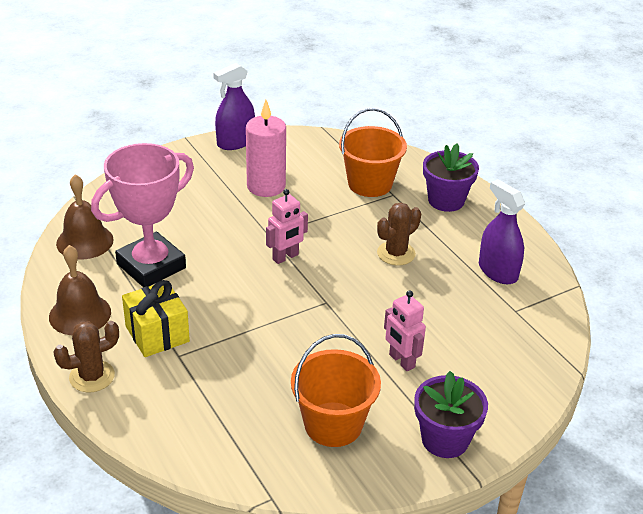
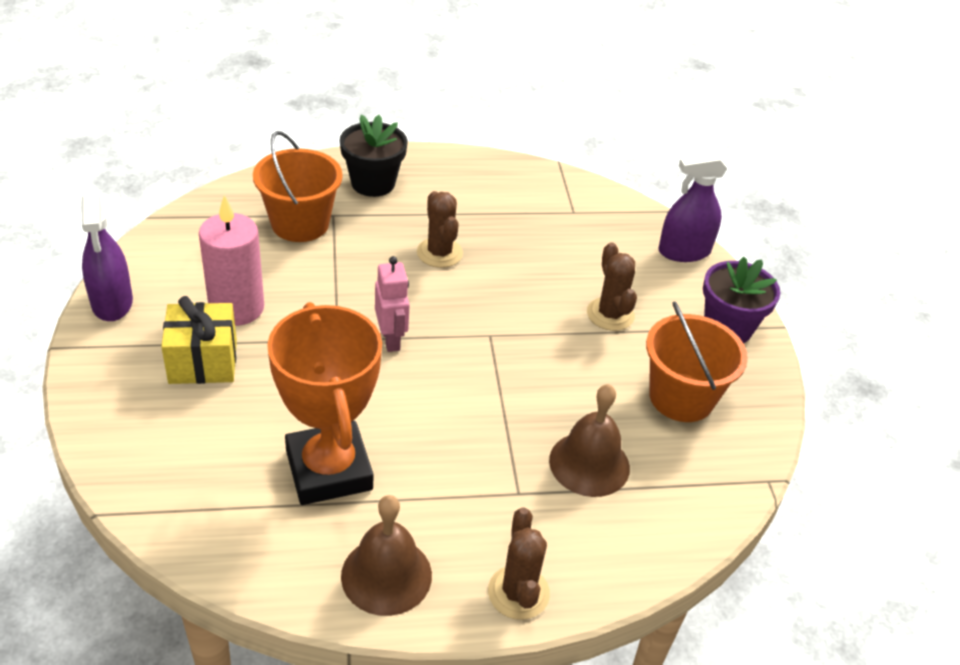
camera: 70 degrees left, 5 degrees up
(85, 241) = (224, 529): brown bell -> brown bell (589, 464)
(151, 266) = (329, 470): pink trophy -> orange trophy
(157, 334) = (469, 502): yellow gift -> yellow gift (203, 361)
(401, 361) = (610, 314): pink robot -> brown cactus
(446, 200) = (373, 183): purple flower pot -> black flower pot
(498, 271) = (510, 198): purple spray bottle -> purple spray bottle (684, 251)

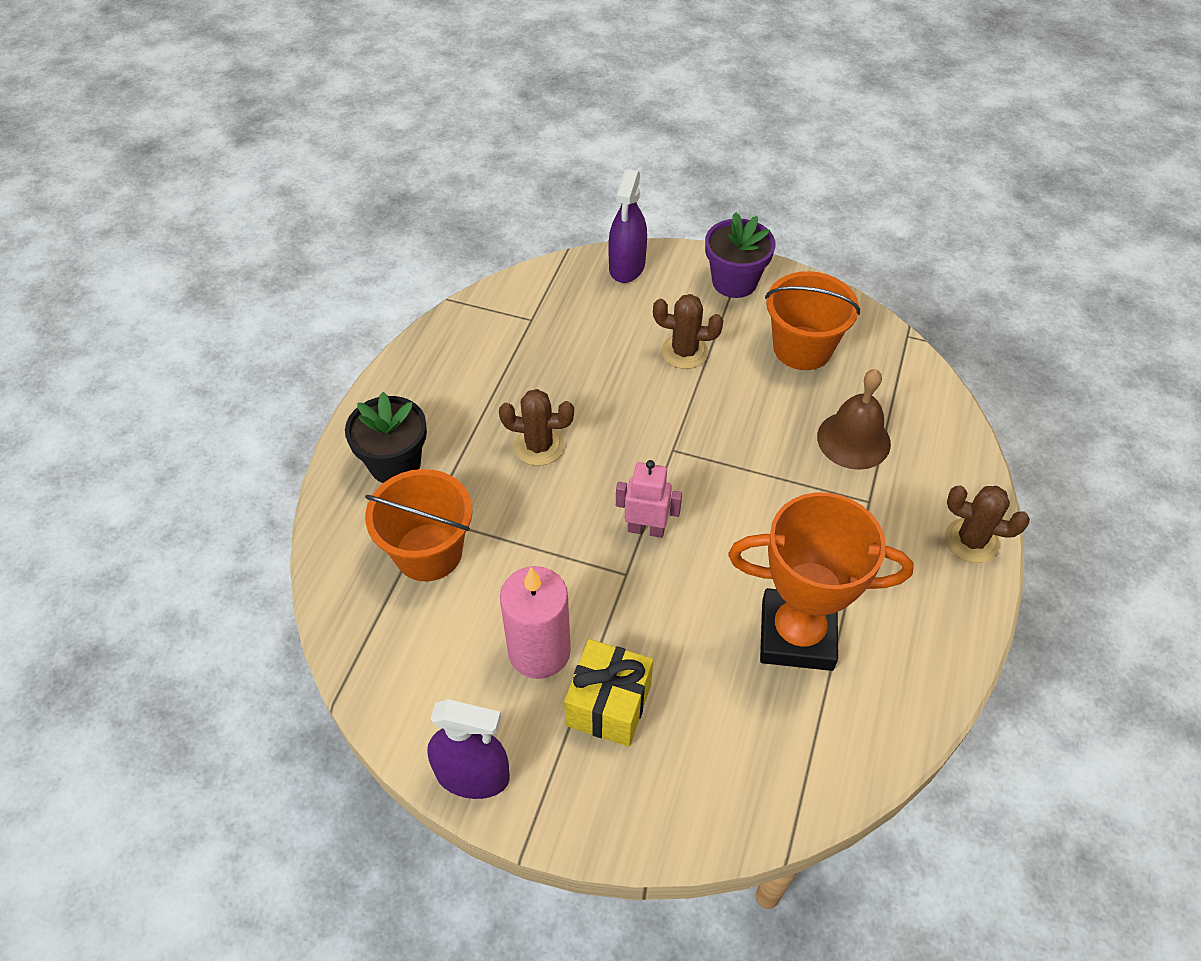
camera: 60 degrees left, 10 degrees up
(386, 575) = (929, 628): brown bell -> none

